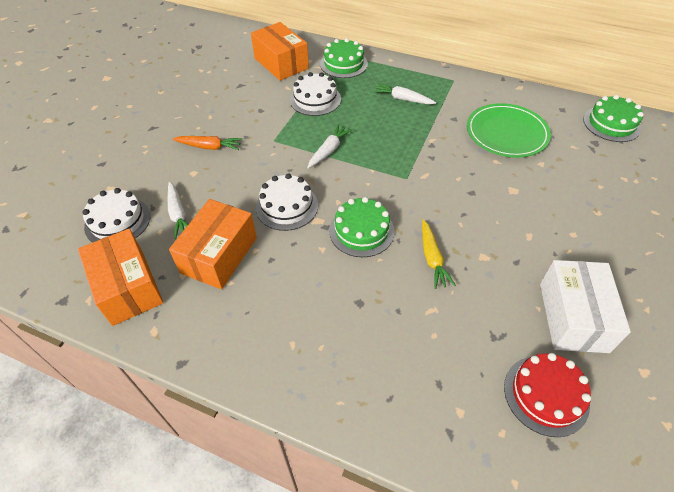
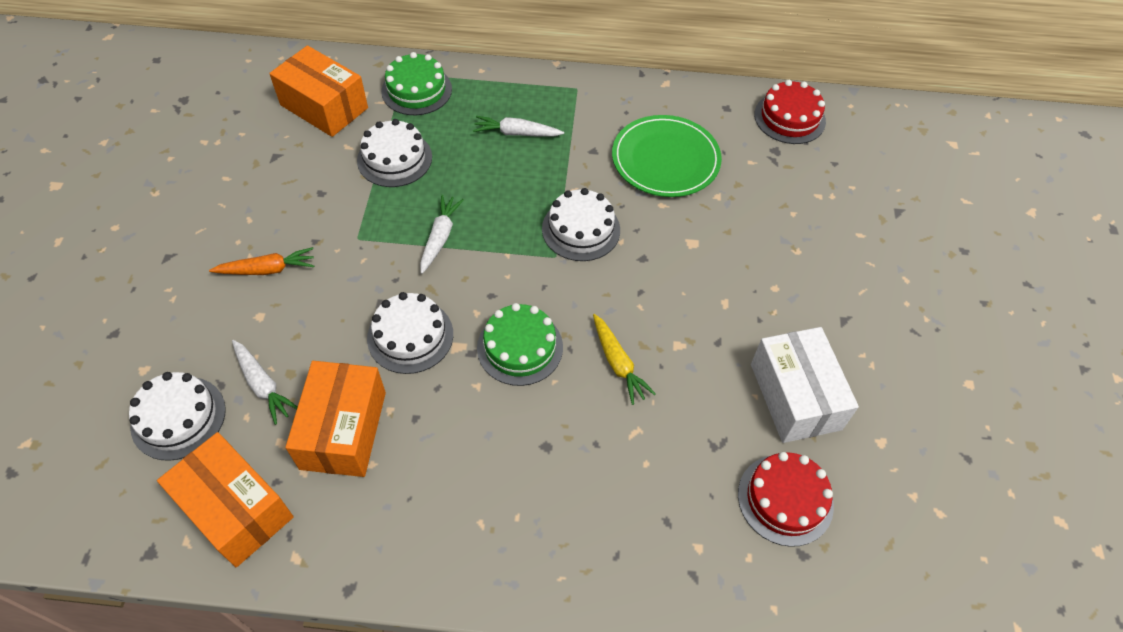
camera: 20 degrees left, 5 degrees up
(430, 165) = (581, 229): none -> white cake
(611, 124) = (789, 118): green cake -> red cake

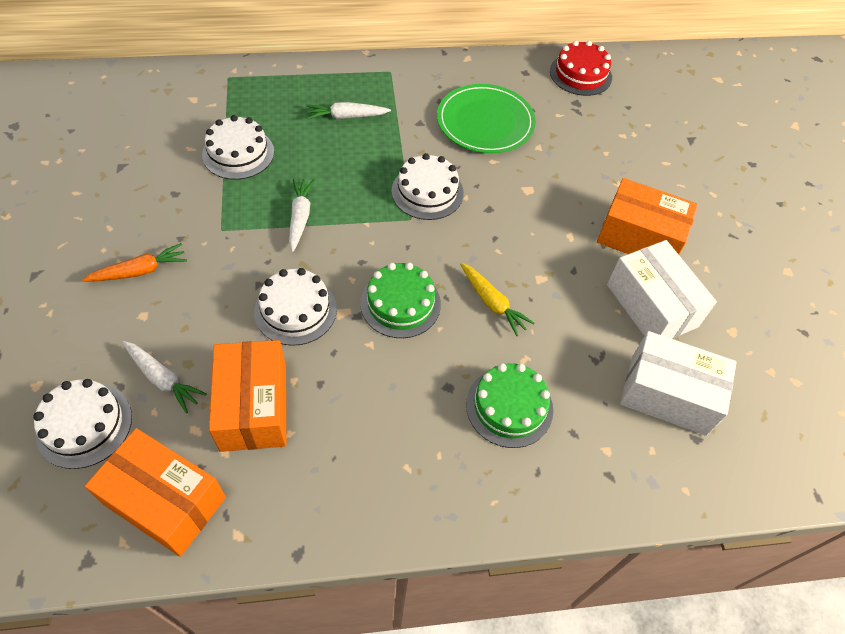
camera: 15 degrees left, 0 degrees up
(324, 106) = (157, 115): orange box -> orange box (639, 237)
(416, 90) = (243, 90): green cake -> green cake (509, 407)
(785, 499) = (668, 394): red cake -> white box

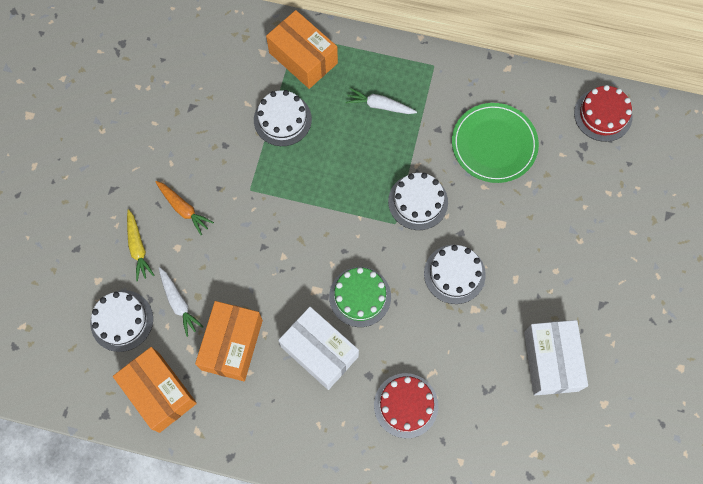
camera: 25 degrees right, 15 degrees up
(140, 271) = (184, 209): orange carrot -> orange carrot turned 45 degrees clockwise
(295, 310) = (283, 277): white cake -> white cake (454, 274)
(300, 217) = (311, 196): white carrot -> none
(492, 303) = (428, 318): yellow carrot -> yellow carrot (138, 248)
(509, 407) = (406, 405): green cake -> red cake
(639, 237) = (572, 297): orange box -> orange box (303, 58)
(668, 394) = (526, 436): white box -> white box (319, 351)

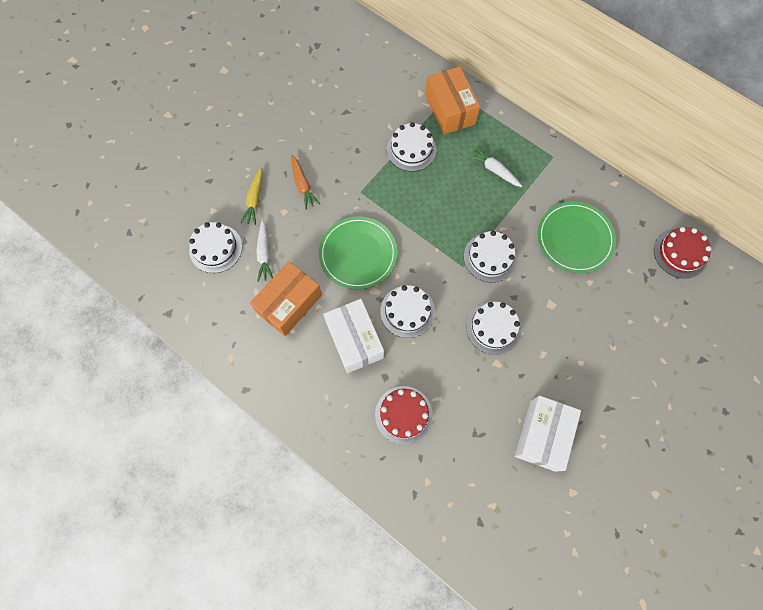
camera: 25 degrees right, 0 degrees up
(159, 392) = (216, 315): orange box -> none
(279, 258) = (358, 254): none -> green plate
(360, 296) = (407, 311): green cake -> white cake

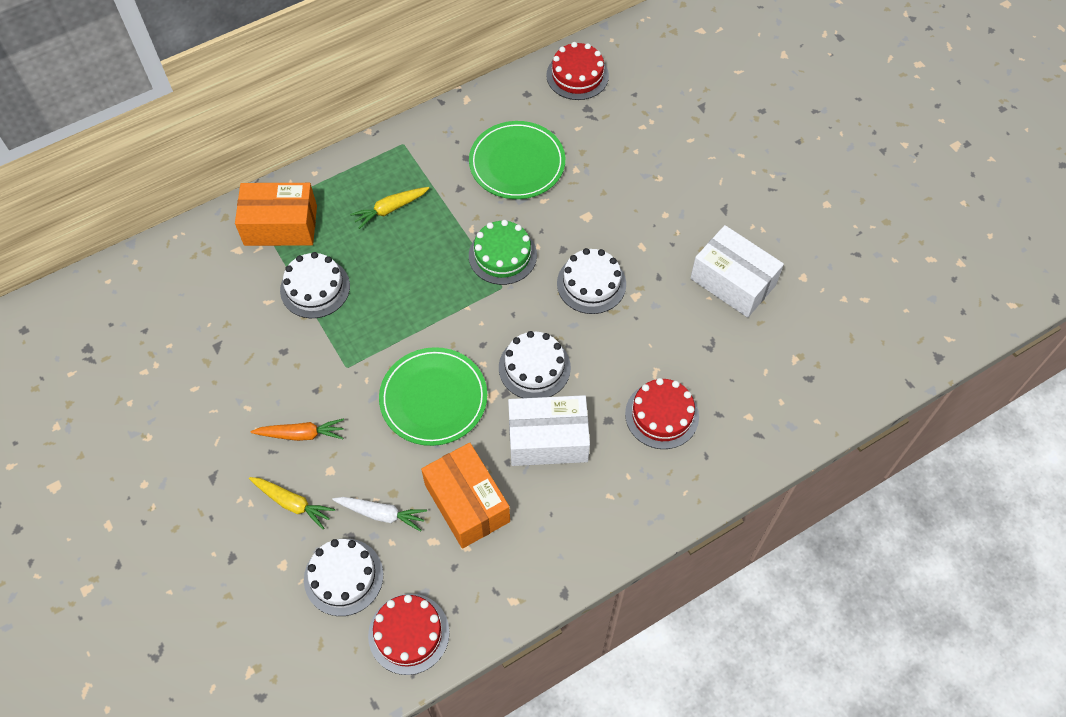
camera: 70 degrees left, 10 degrees down
(190, 301) = (408, 633): none -> red cake
(490, 257) = (502, 255): white cake -> green cake
(494, 170) = (390, 209): white carrot -> yellow carrot

